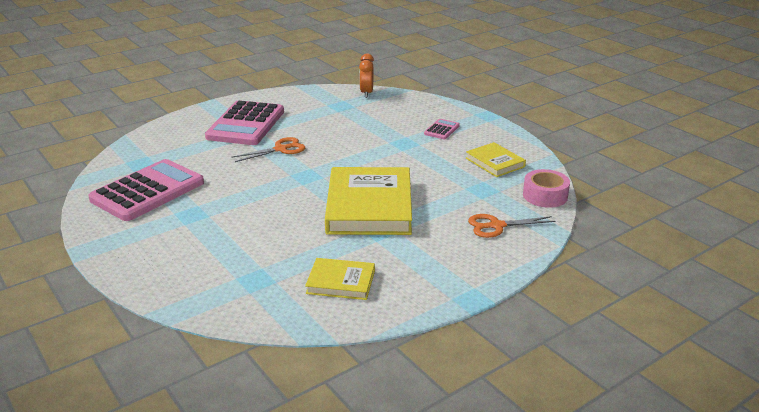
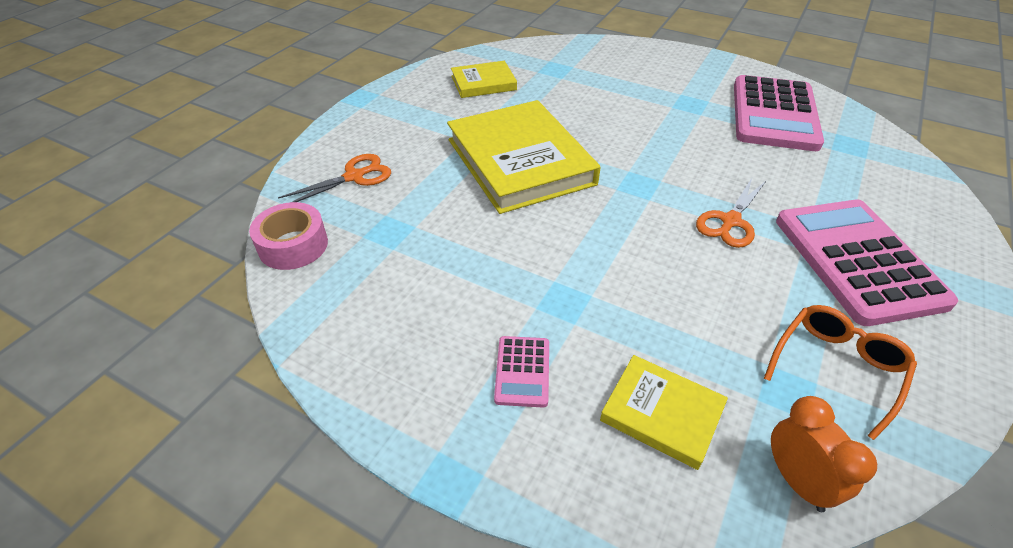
camera: 155 degrees right, 15 degrees up
(313, 105) = (837, 368): none -> orange glasses
(495, 162) = (385, 299): yellow book -> yellow book (662, 413)

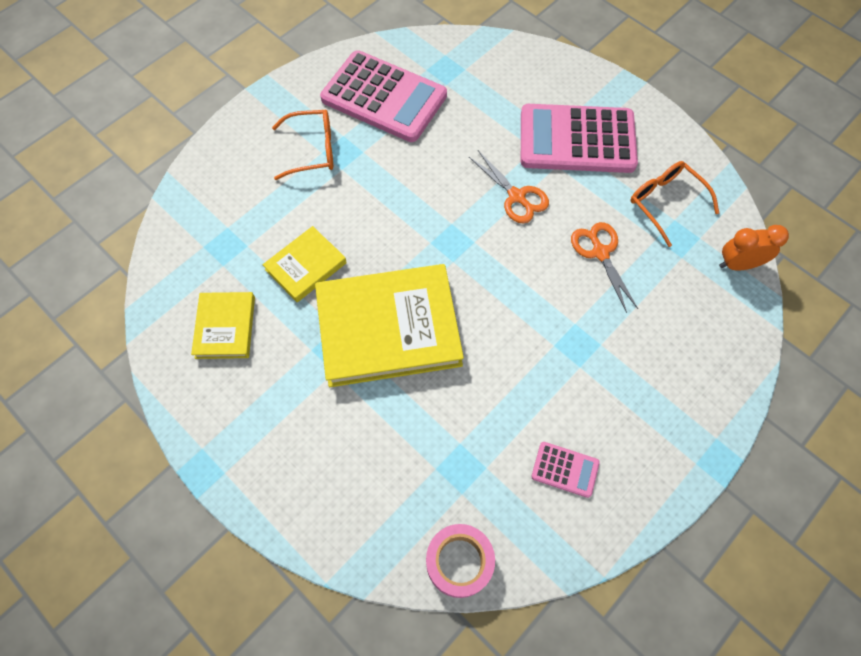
camera: 75 degrees left, 20 degrees up
(354, 177) = (364, 493): orange scissors -> orange scissors (600, 252)
(522, 371) = (639, 392): pink calculator -> pink calculator (565, 469)
(662, 413) = (685, 316): yellow book -> yellow book (306, 266)
(679, 89) = (313, 150): none -> orange glasses

